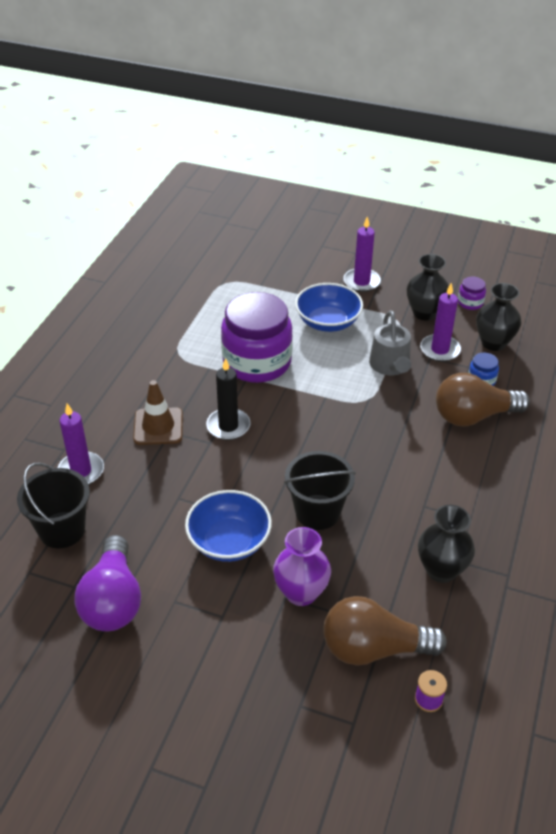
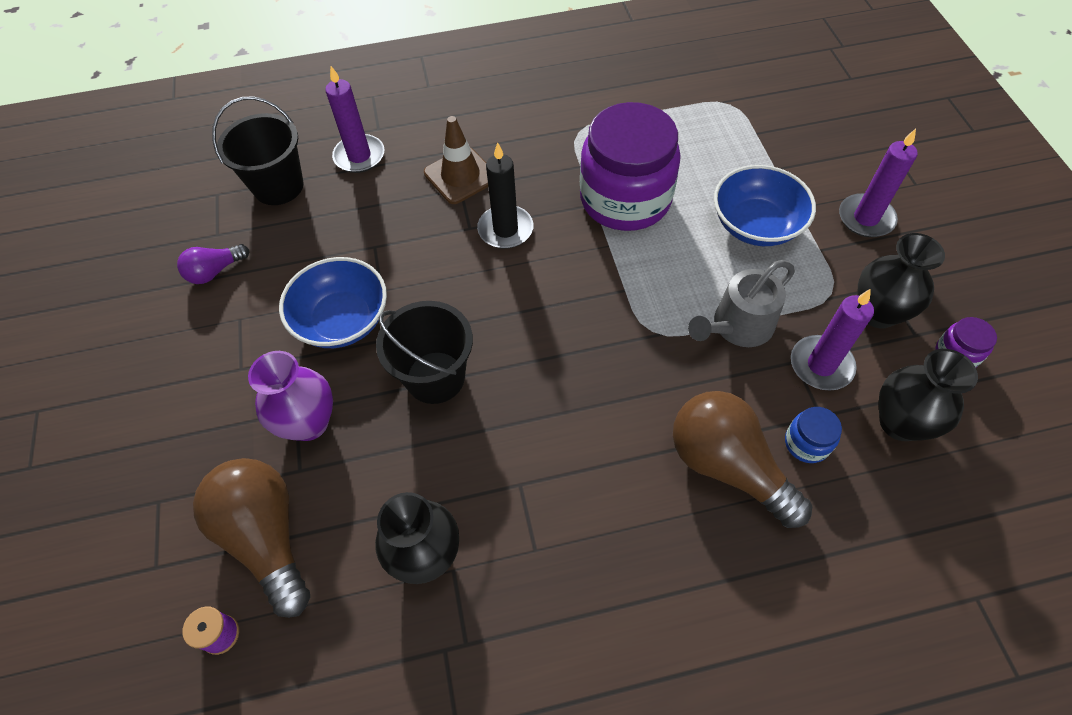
camera: 60 degrees right, 15 degrees up
(113, 600) = (215, 271): purple light bulb -> purple light bulb, size x0.52

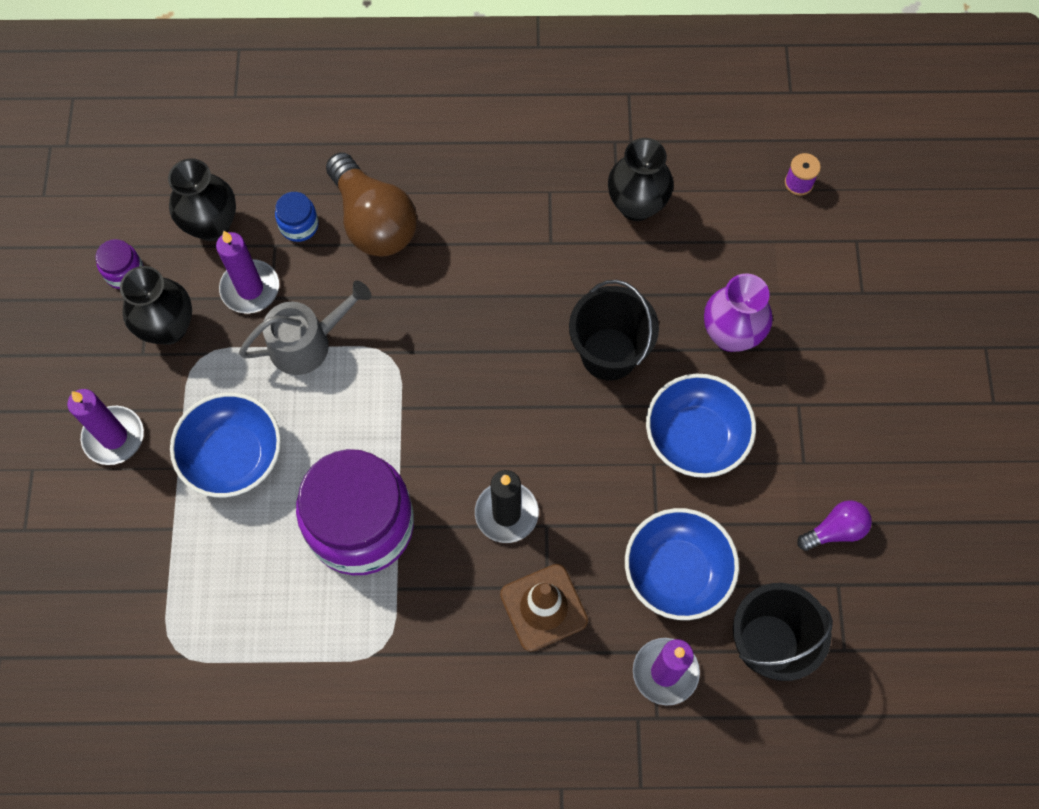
camera: 170 degrees left, 10 degrees up
(267, 536) = (766, 245): brown light bulb -> none
(354, 217) = (677, 572): none -> blue bowl

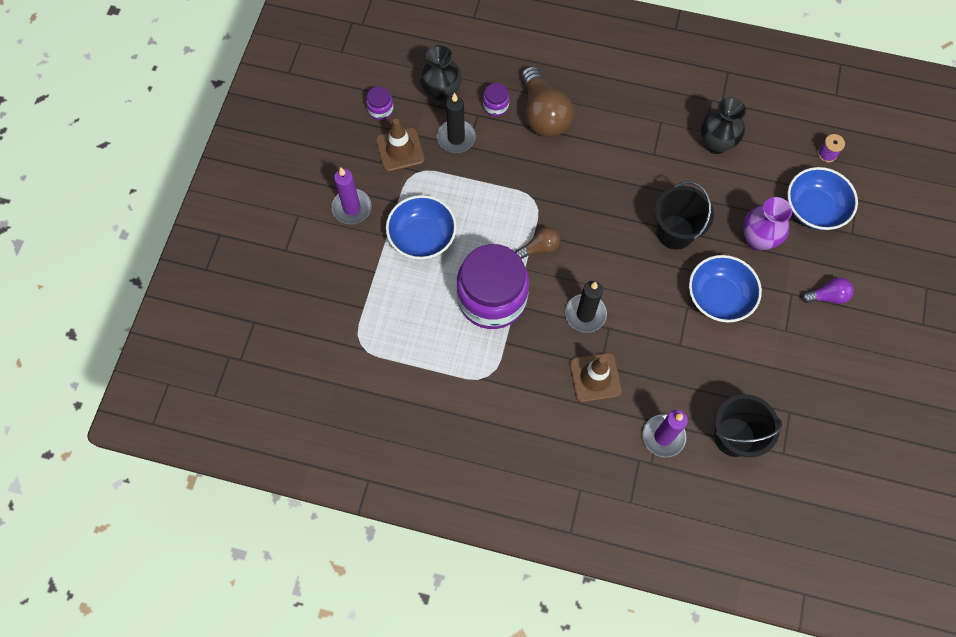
camera: 15 degrees right, 0 degrees up
(168, 327) = (400, 150): black vase -> brown traffic cone
(250, 288) = (456, 138): purple candle -> black candle
(299, 225) = (495, 106): blue jar -> purple jar
(307, 343) = (484, 179): grey watering can -> none
(415, 428) = (539, 248): none -> brown light bulb
(677, 572) = (686, 377): blue bowl -> blue bowl (814, 209)
(835, 530) = (796, 378): purple light bulb -> purple light bulb (827, 296)

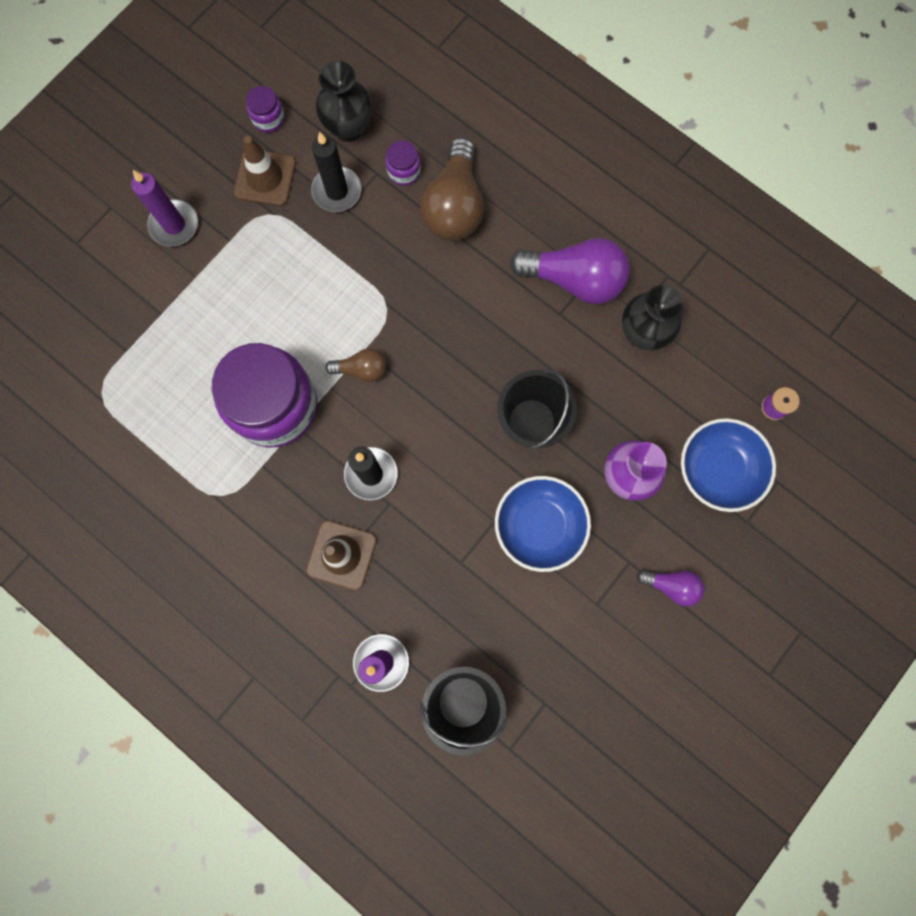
camera: 25 degrees right, 10 degrees up
(422, 237) = (235, 296): blue bowl -> none
(651, 128) = (574, 280): none -> purple light bulb

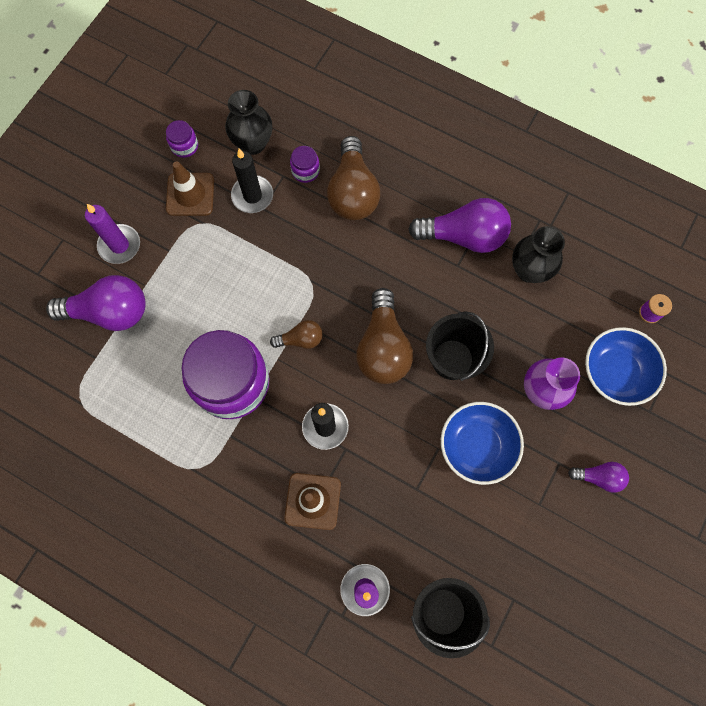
camera: 10 degrees left, 5 degrees down
(150, 301) = (110, 312): none -> purple light bulb
(454, 395) = (383, 347): none -> brown light bulb

